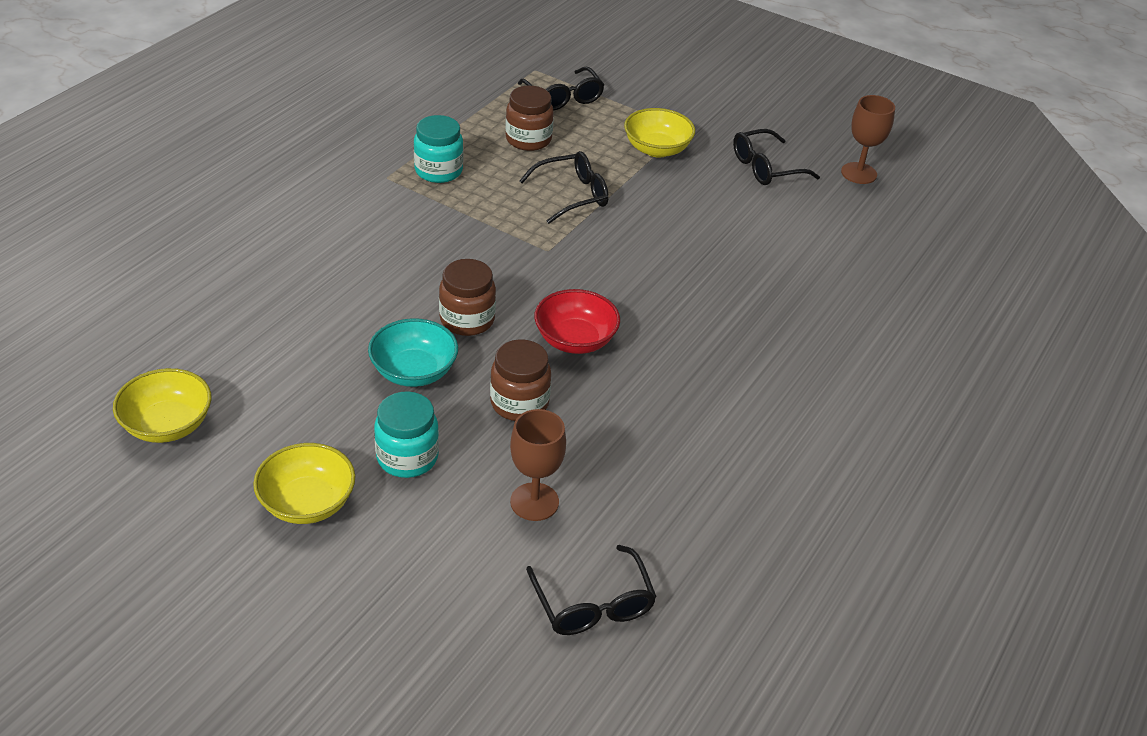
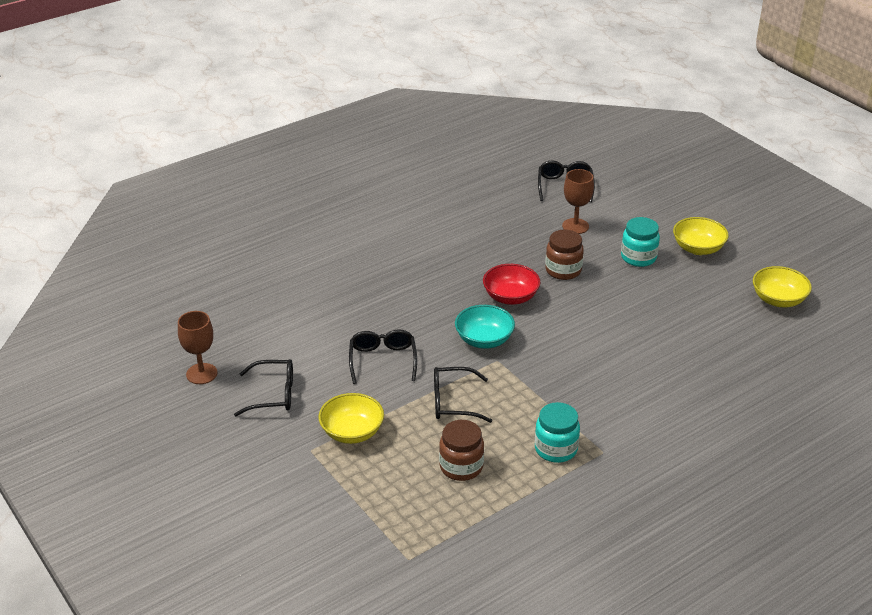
camera: 155 degrees left, 5 degrees down
(414, 371) = (622, 299): turquoise bowl -> turquoise bowl (484, 340)
(467, 320) = (577, 323): brown jar -> none
(563, 98) = (400, 512): black glasses -> black glasses (382, 360)

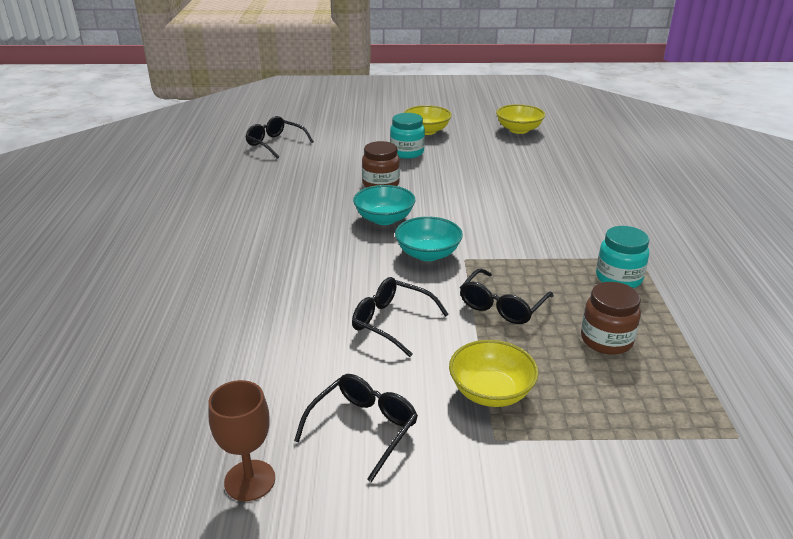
camera: 55 degrees left, 5 degrees down
(510, 297) = (384, 219): red bowl -> turquoise bowl
(575, 226) = (332, 159): brown goblet -> none

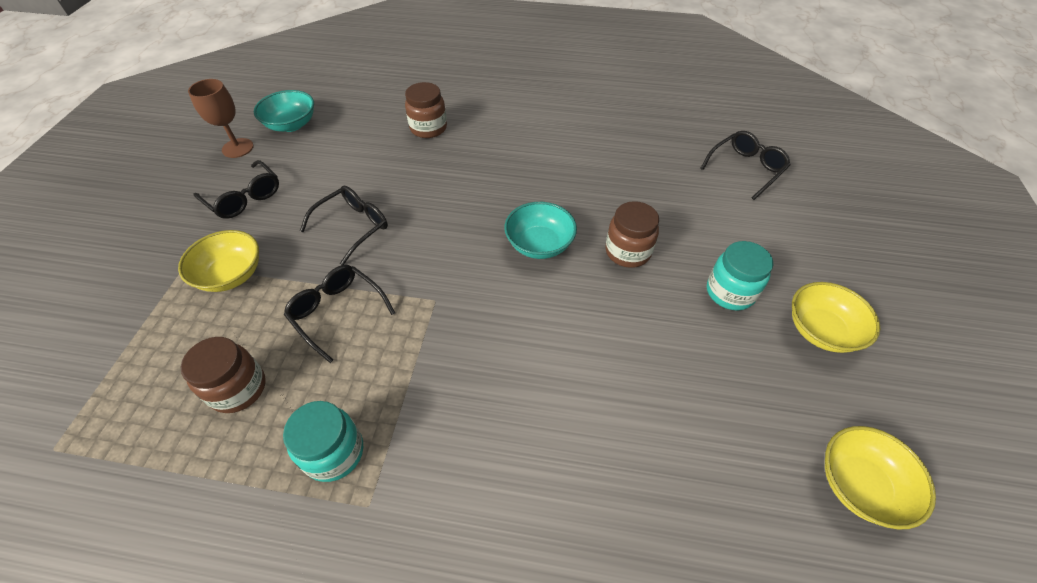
camera: 100 degrees right, 20 degrees up
(208, 302) = (428, 128): none -> brown jar
(428, 254) = (455, 270): turquoise bowl -> turquoise bowl (291, 125)

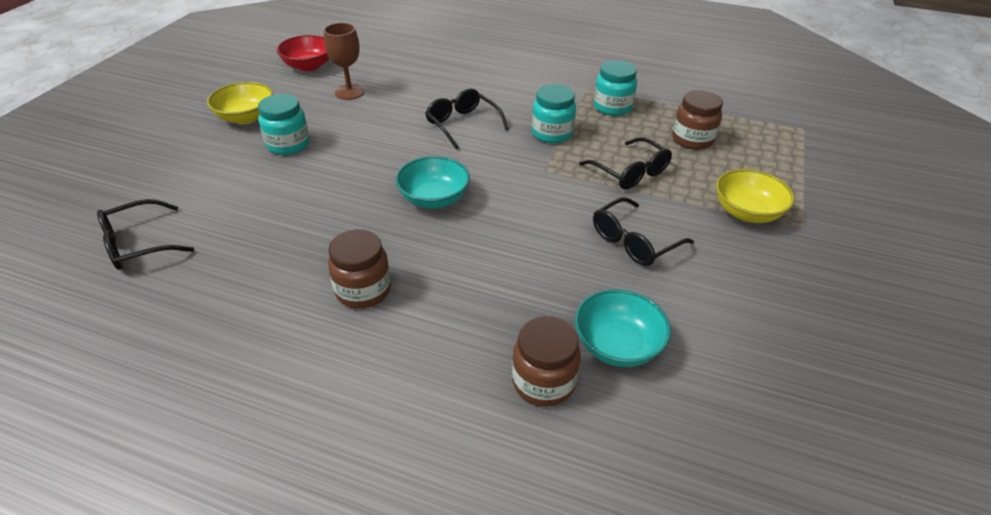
camera: 170 degrees left, 10 degrees down
(237, 148) = (856, 388): brown goblet -> brown goblet (349, 92)
(244, 198) = (787, 296): black glasses -> black glasses (462, 124)
(291, 125) = (791, 431): turquoise bowl -> turquoise bowl (617, 345)
(427, 368) = (552, 133): none -> turquoise jar
(627, 252) = (351, 182): brown jar -> brown jar (363, 290)
(859, 485) = (309, 66): yellow bowl -> red bowl

